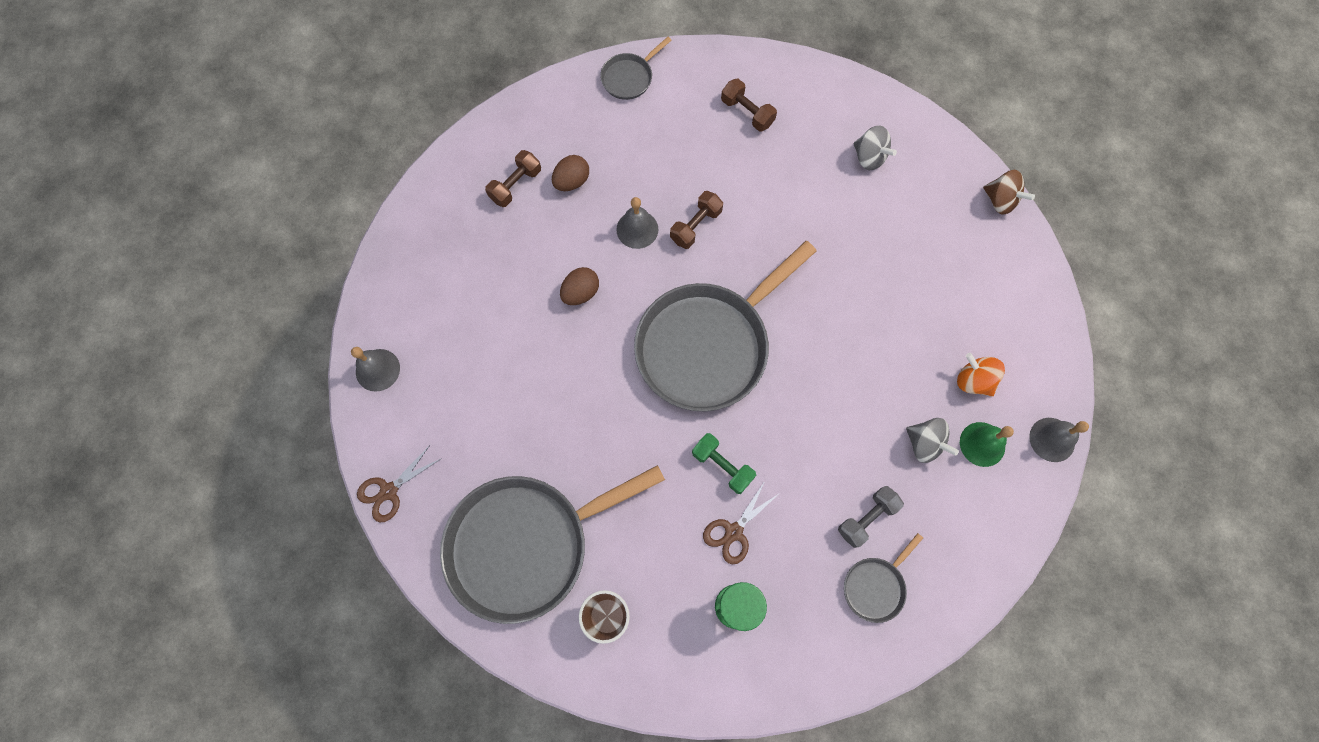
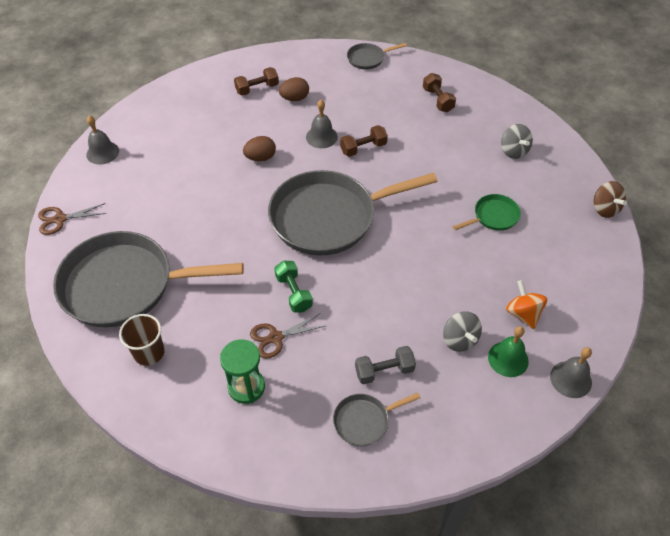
camera: 25 degrees right, 20 degrees down
(888, 263) = (493, 216): none -> green pan

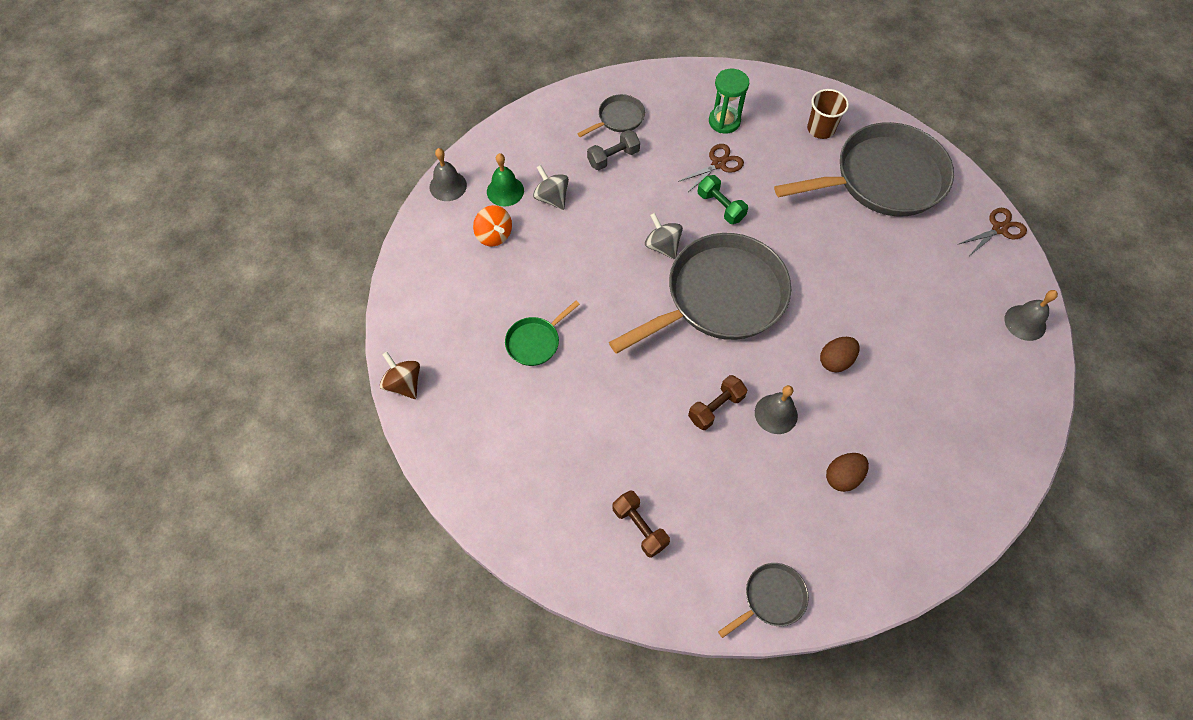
camera: 165 degrees right, 10 degrees up
(257, 89) = (904, 483): brown dumbbell -> none
(513, 151) = (520, 451): grey spinning top -> grey spinning top (662, 246)

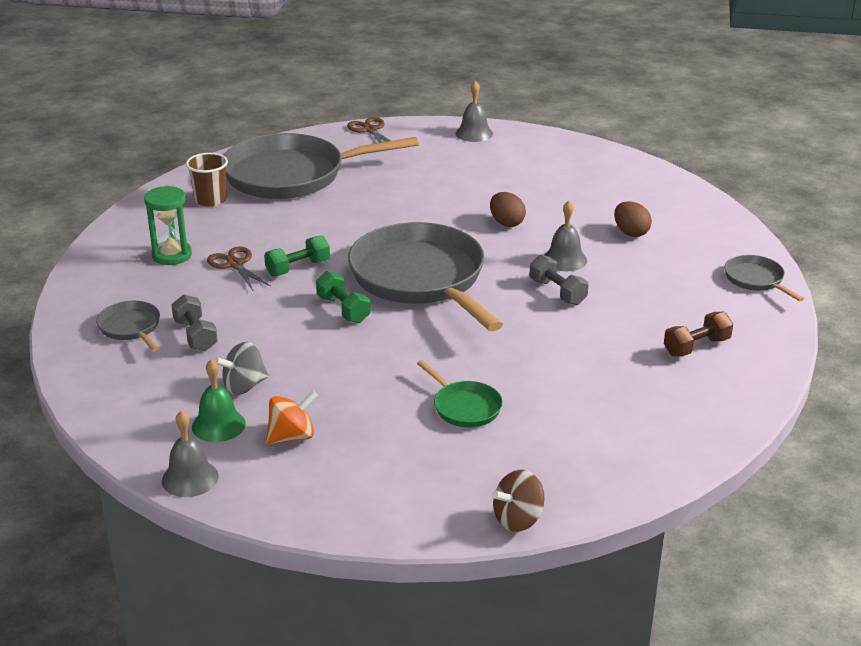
camera: 85 degrees left, 30 degrees down
(662, 246) = (343, 309): grey spinning top -> green dumbbell
(715, 408) = (557, 292): brown dumbbell -> grey dumbbell
(883, 179) = (292, 175): grey pan -> grey pan turned 90 degrees counterclockwise

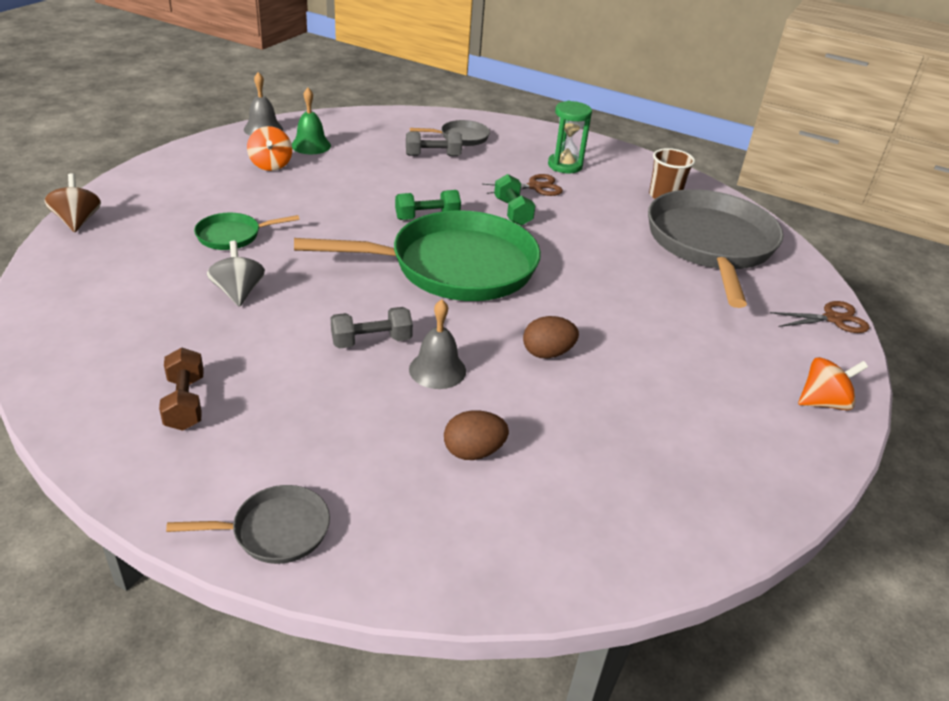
camera: 105 degrees right, 5 degrees up
(244, 386) = (349, 160): grey spinning top -> grey spinning top (238, 292)
(421, 279) = (454, 267): grey pan -> green pan
(474, 133) = (823, 402): grey bell -> orange spinning top

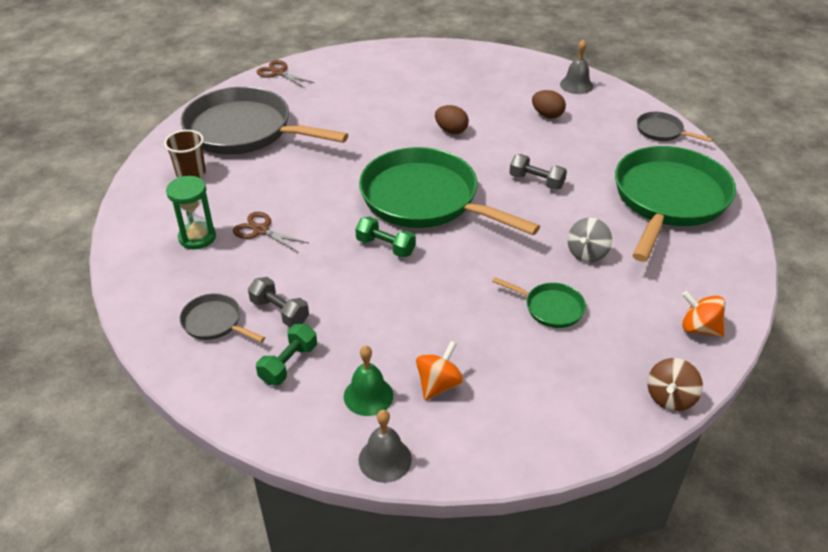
camera: 130 degrees left, 5 degrees up
(185, 403) = (668, 200): brown dumbbell -> green pan
(437, 370) = (519, 151): grey bell -> grey bell (576, 85)
(512, 212) = (318, 218): green dumbbell -> green dumbbell (288, 364)
(710, 245) = (244, 131): grey pan -> grey pan turned 60 degrees clockwise
(823, 402) = (364, 57): orange spinning top -> orange spinning top (699, 328)

